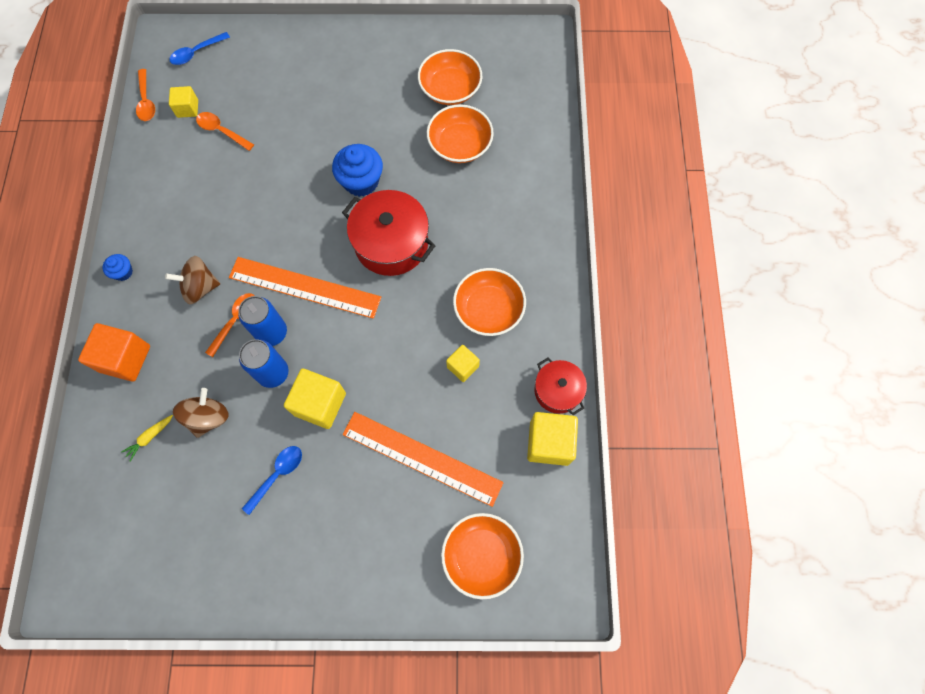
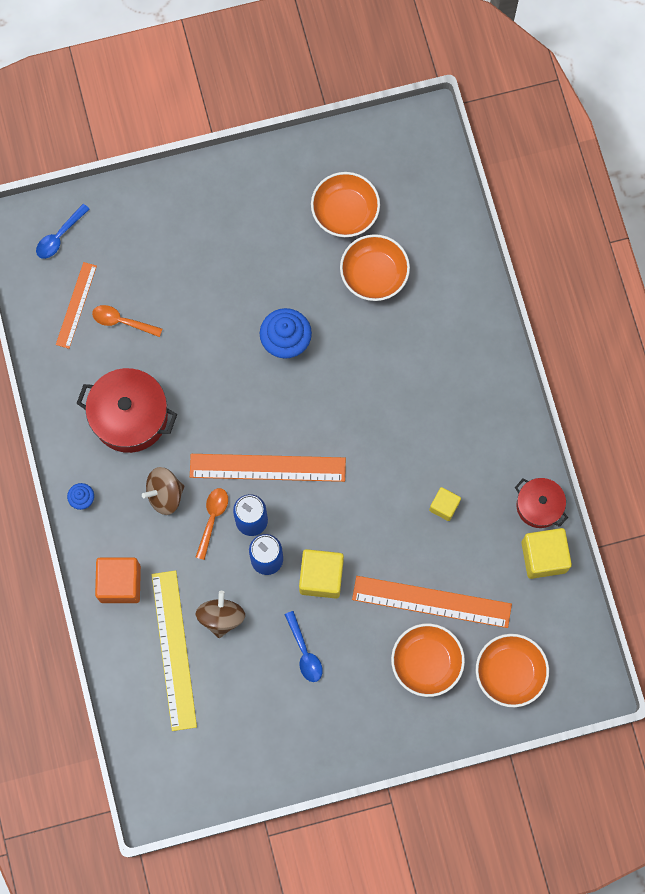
camera: 15 degrees left, 5 degrees up
(146, 101) = (29, 307): orange spoon -> none
(150, 437) = (174, 650): yellow carrot -> yellow ruler
(187, 109) = (76, 305): yellow cube -> orange ruler
(277, 475) = (304, 652): blue spoon -> blue spoon turned 135 degrees clockwise
(391, 243) = (337, 400): red pot -> red pot (130, 416)
(488, 309) = (452, 443): orange bowl -> orange bowl (426, 662)

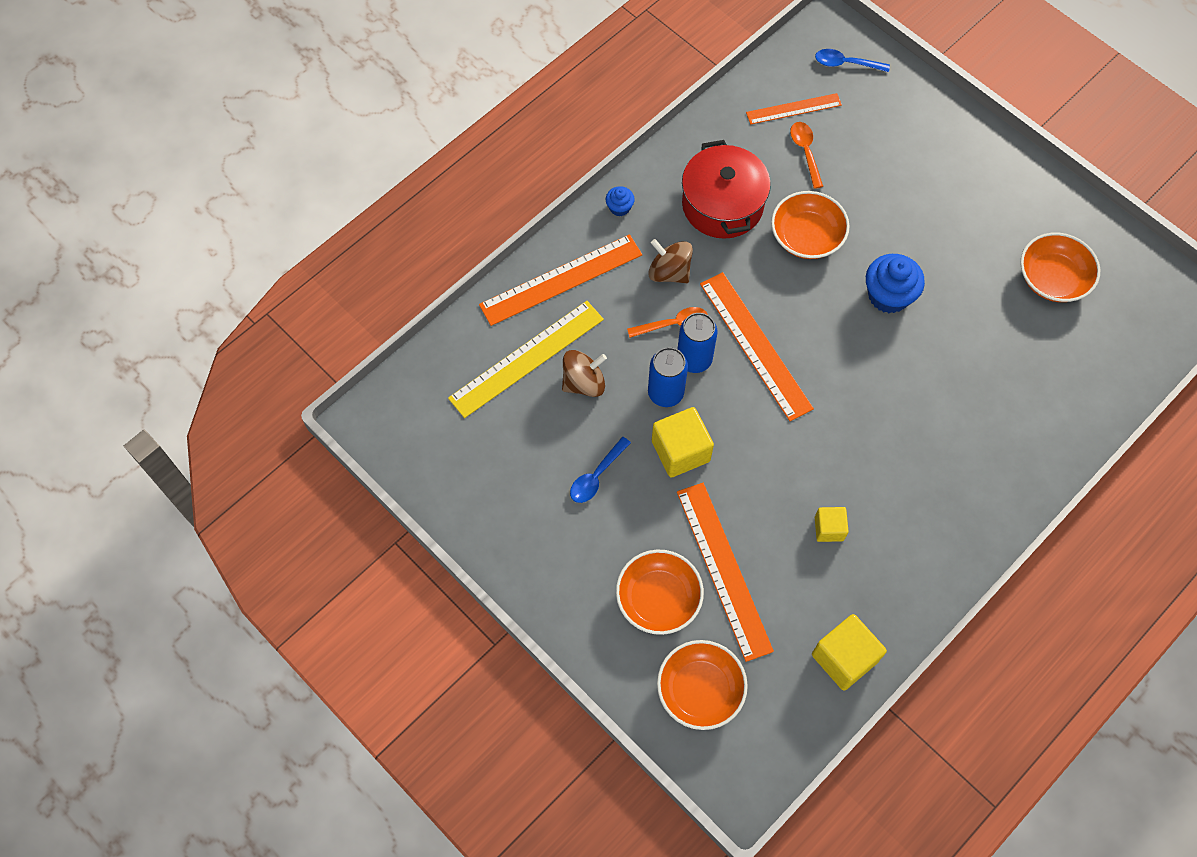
camera: 60 degrees right, 10 degrees down
(120, 583) = (561, 280): orange cube -> orange ruler
(374, 274) = (1012, 337): orange bowl -> orange bowl (806, 237)
(539, 506) = (894, 623): red pot -> none

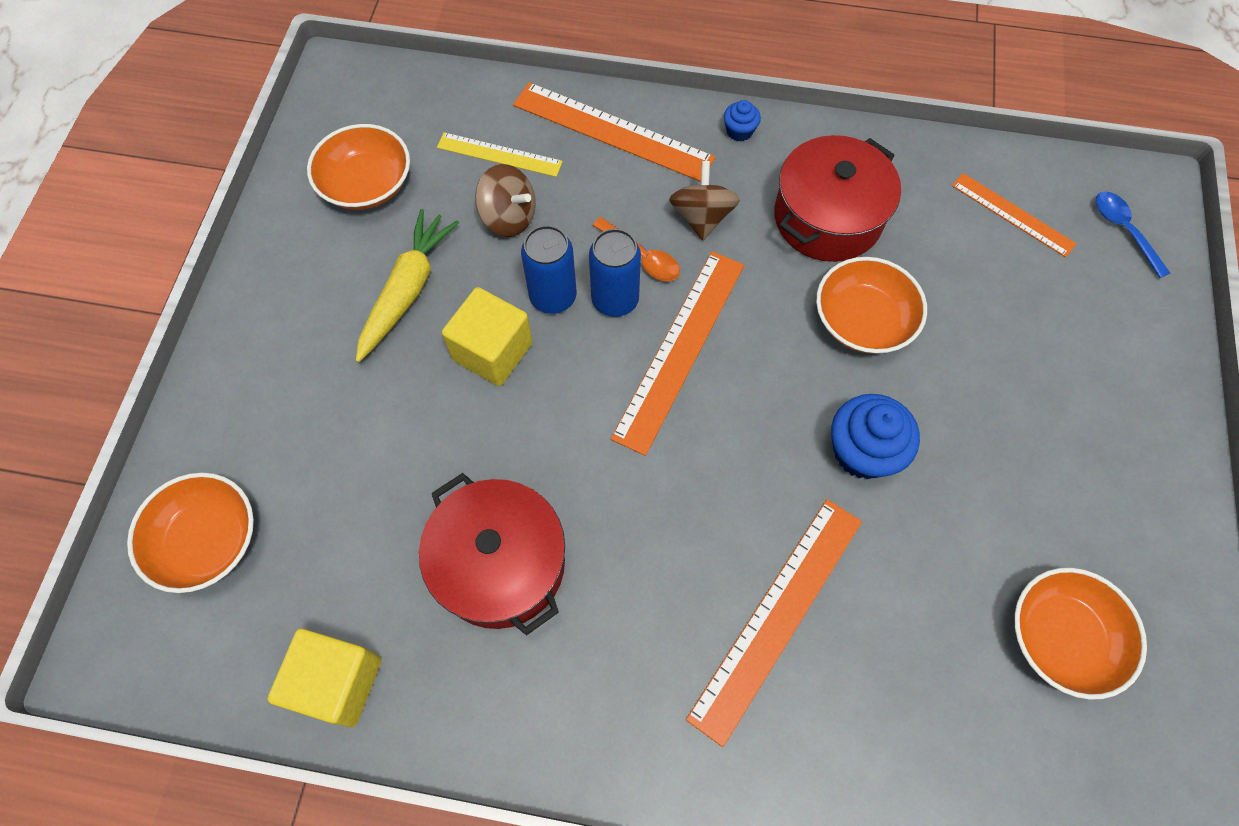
camera: 55 degrees right, 0 degrees up
(527, 358) = (499, 155): yellow ruler -> yellow ruler, size x0.59
(596, 476) = (407, 291): blue spoon -> yellow carrot
(658, 599) = (297, 433): orange bowl -> orange bowl (367, 184)
(723, 570) = (373, 479): orange ruler -> orange ruler (777, 616)
(805, 152) = (969, 257): orange spoon -> none
(829, 529) = (500, 564): yellow cube -> red pot

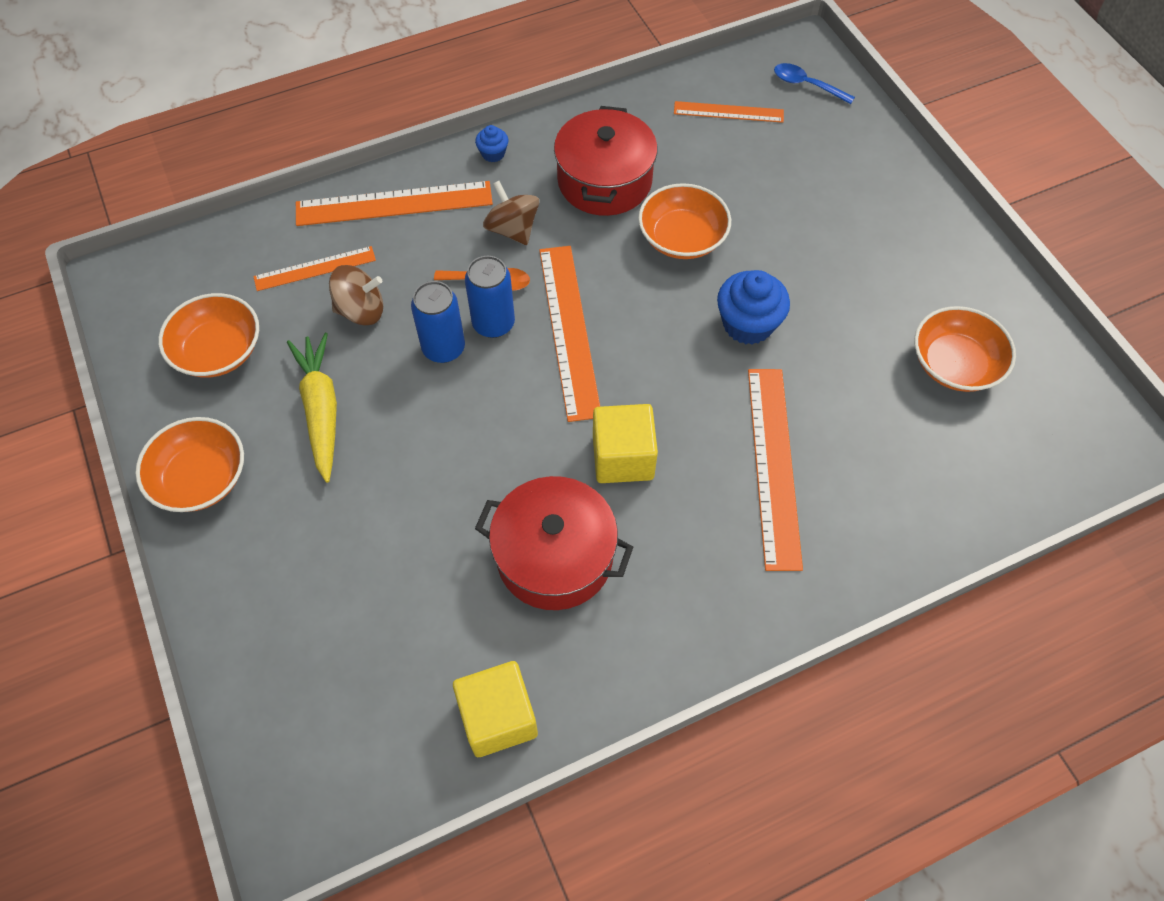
camera: 35 degrees left, 5 degrees down
(207, 541) = (306, 691): orange bowl -> orange bowl (201, 478)
(492, 351) = (427, 414): yellow cube -> yellow cube (623, 457)
(499, 155) = (315, 268): yellow ruler -> orange ruler

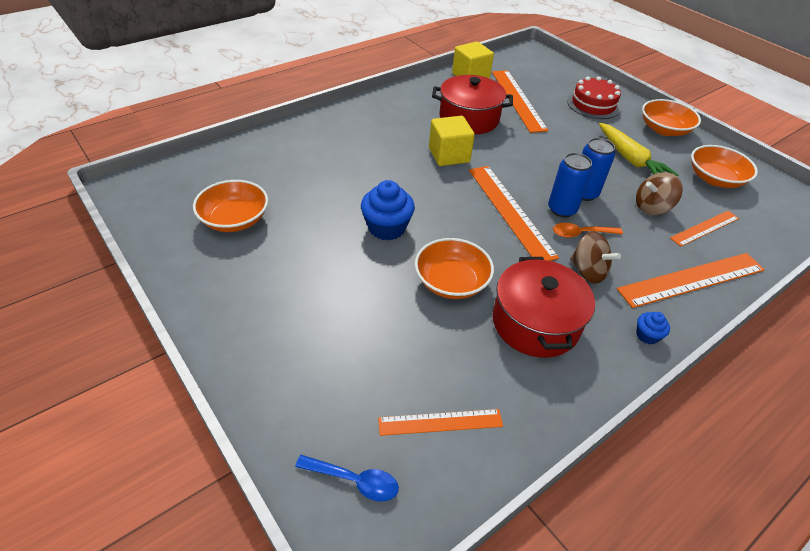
camera: 165 degrees right, 15 degrees down
(283, 572) = (593, 105): none -> red cake
(773, 465) = (360, 159): orange ruler -> orange ruler (518, 100)

